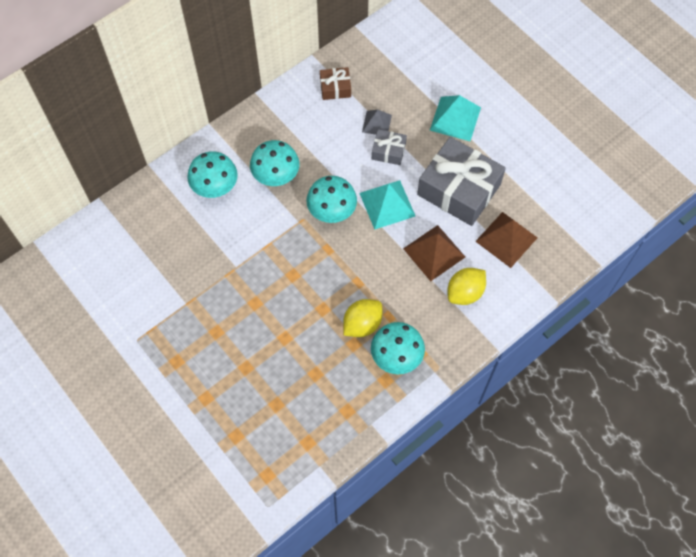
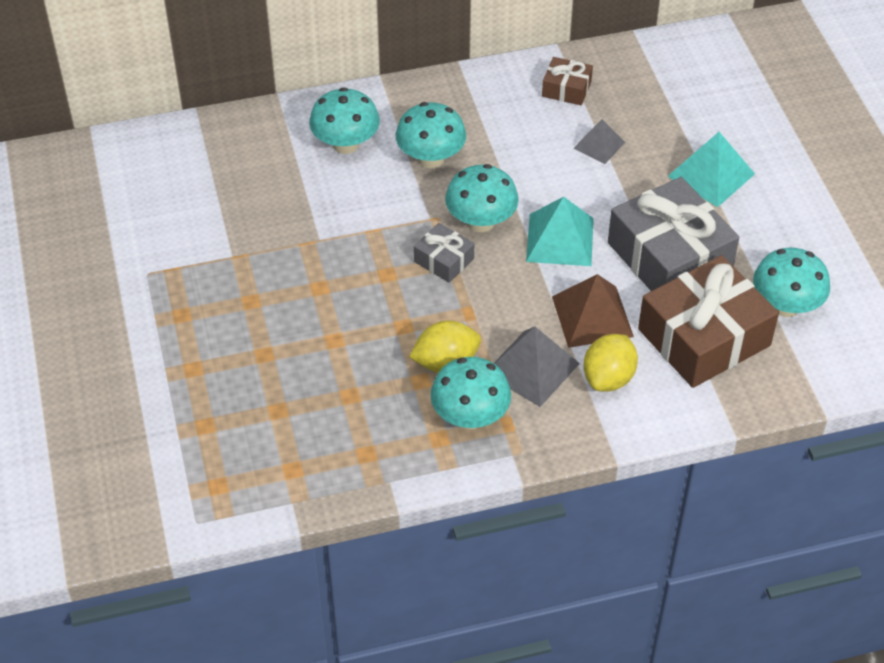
camera: 25 degrees right, 15 degrees down
(388, 151) = (597, 181): grey gift -> grey gift (444, 260)
(416, 305) = (531, 368): none -> grey pyramid
(465, 293) = (608, 378): yellow lemon -> yellow lemon turned 45 degrees counterclockwise
(506, 239) = (704, 337): brown pyramid -> brown gift
(543, 197) = (785, 306): none -> turquoise mushroom

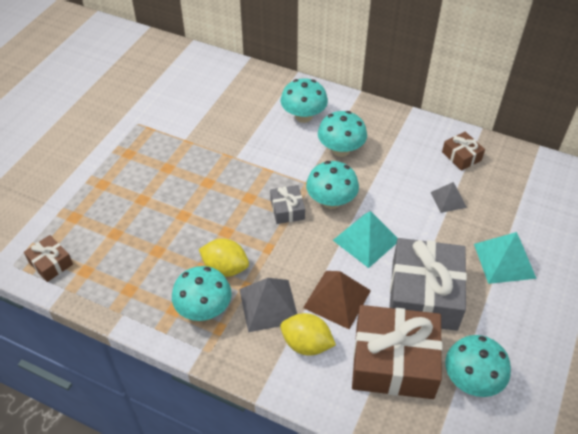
camera: 40 degrees right, 0 degrees up
(241, 489) = (51, 263): none -> brown gift
(608, 378) = (306, 344): yellow lemon -> yellow lemon turned 45 degrees clockwise

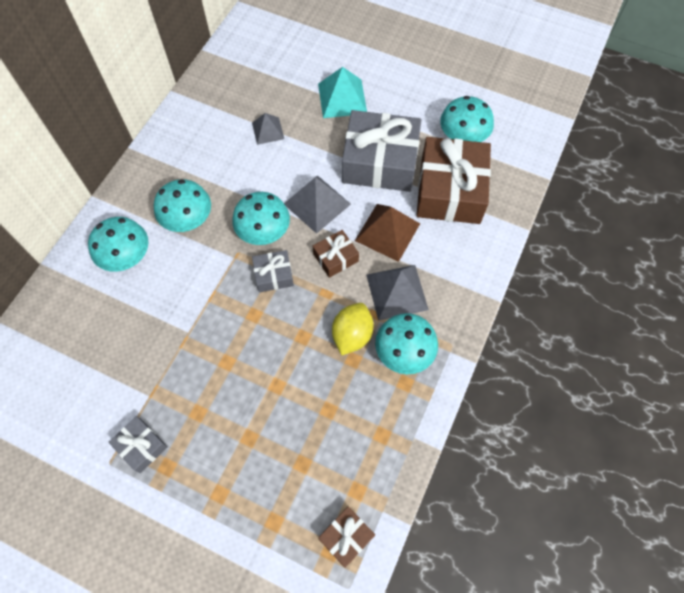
camera: 90 degrees left, 15 degrees up
(146, 139) = (141, 446): none -> grey gift
(306, 344) = (438, 259): yellow lemon -> none
(366, 240) = (317, 203): turquoise pyramid -> grey pyramid
(461, 156) = (210, 113): brown gift -> brown gift (335, 258)

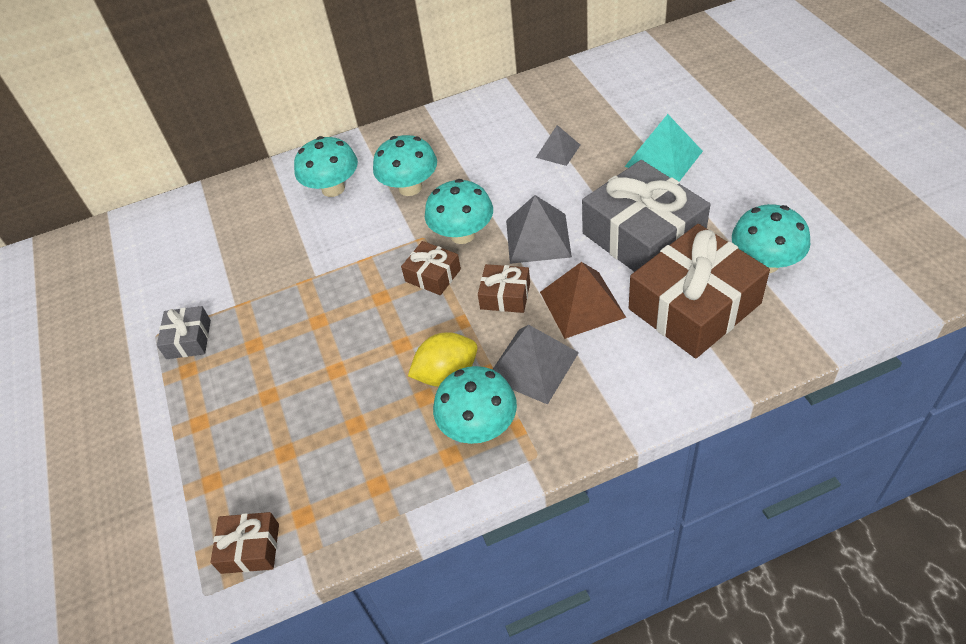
camera: 50 degrees right, 15 degrees down
(273, 275) = (433, 275): grey gift -> brown gift

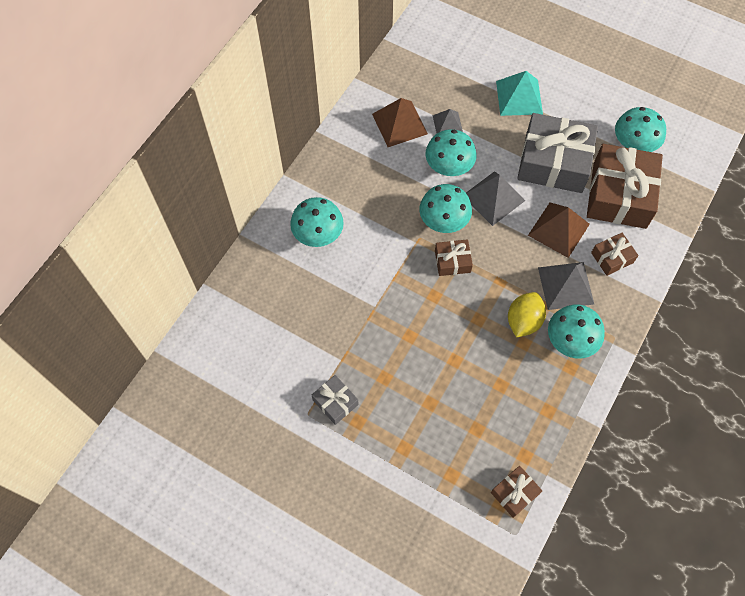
camera: 45 degrees left, 15 degrees up
(410, 187) = (373, 204): turquoise mushroom -> turquoise mushroom (449, 167)
(505, 296) = (510, 250): brown gift -> brown gift (612, 258)
(509, 131) = (399, 124): none -> brown pyramid

